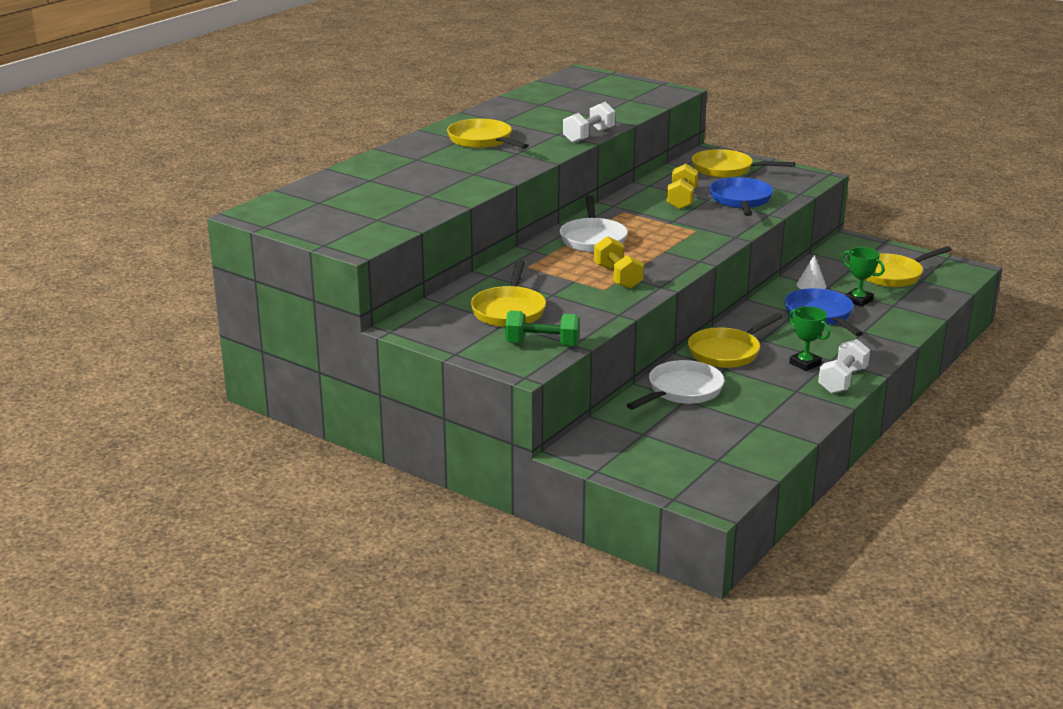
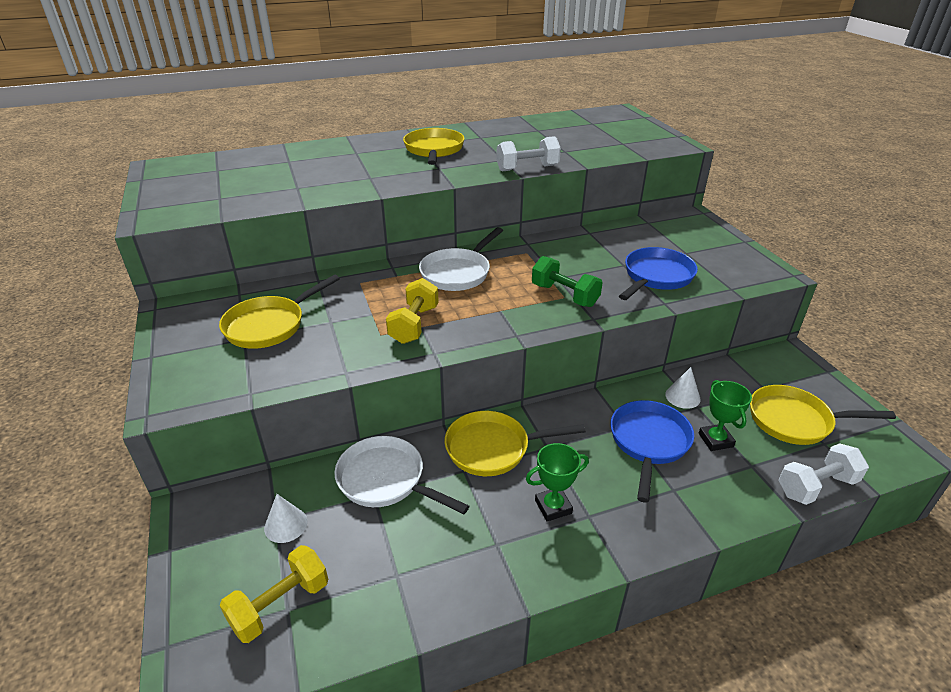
camera: 35 degrees right, 10 degrees up
(542, 344) = (227, 379): green dumbbell -> green dumbbell (564, 295)
(652, 432) = (286, 524): none -> white cone
(681, 199) = (598, 257): yellow dumbbell -> yellow dumbbell (280, 605)
(682, 391) = (386, 480): white pan -> white pan turned 135 degrees counterclockwise
(726, 169) = (686, 238): yellow pan -> none
(805, 364) = (553, 507): green trophy -> green trophy turned 75 degrees clockwise
(842, 381) = (566, 558): white dumbbell -> white dumbbell (816, 486)

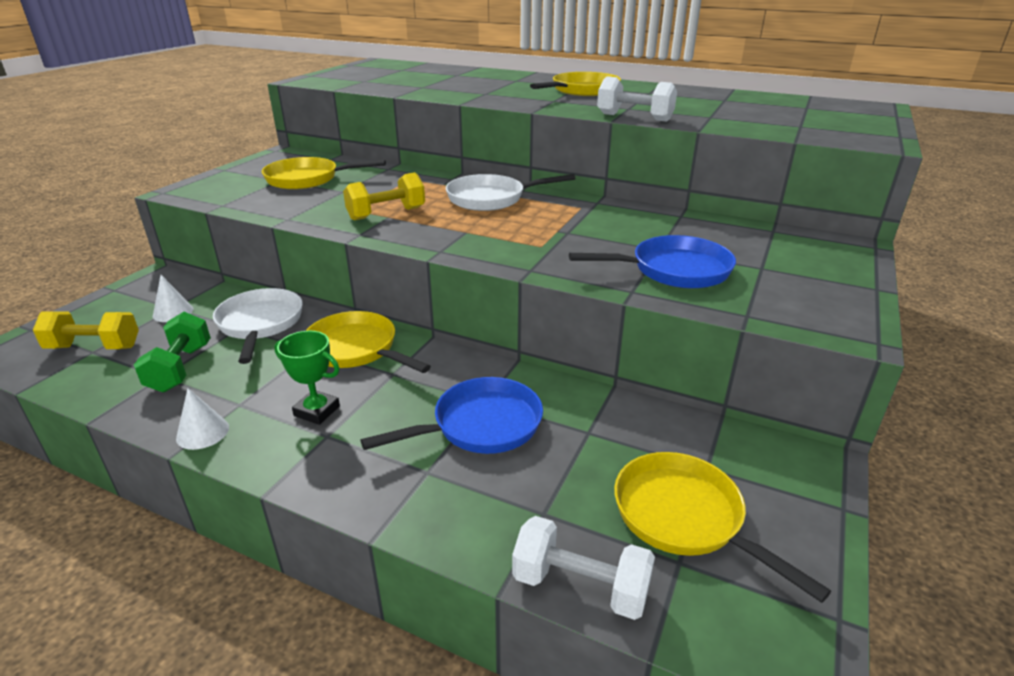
camera: 45 degrees right, 5 degrees down
(564, 295) = (544, 245): green dumbbell -> green dumbbell (180, 368)
(682, 396) = (590, 415): white cone -> white cone (202, 432)
(715, 440) = (550, 468): green trophy -> none

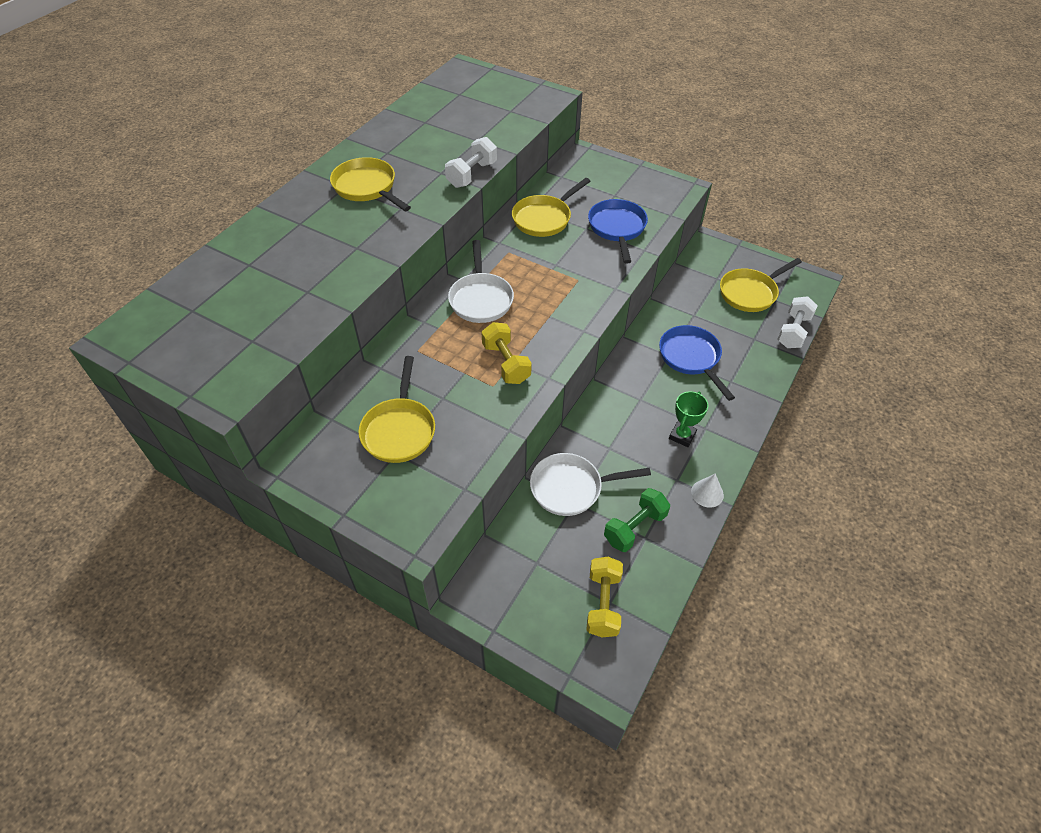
camera: 85 degrees left, 20 degrees up
(173, 312) = (545, 560): white cone -> none
(180, 368) = (634, 527): green dumbbell -> green dumbbell turned 45 degrees counterclockwise
(356, 349) = (610, 421): yellow pan -> yellow pan (544, 218)

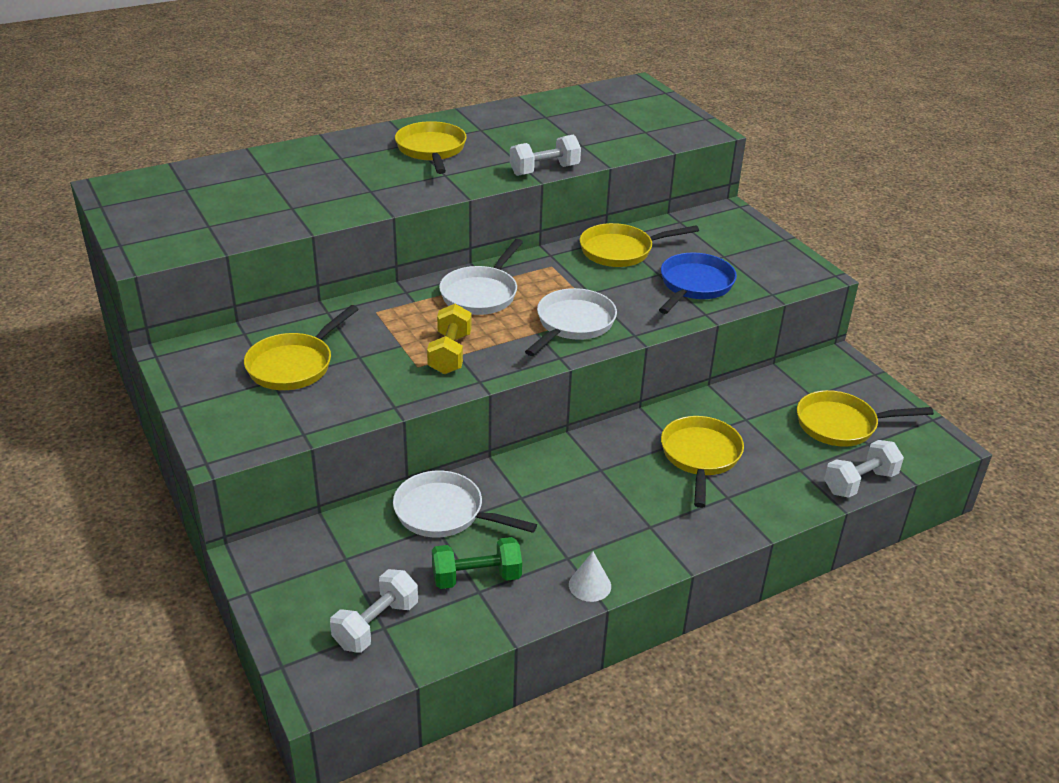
camera: 30 degrees right, 15 degrees down
(567, 297) = (573, 324): none -> white pan
(603, 603) = (376, 624): yellow dumbbell -> white dumbbell
(682, 436) = (615, 522): green trophy -> none
(691, 358) = (700, 456): blue pan -> yellow pan

